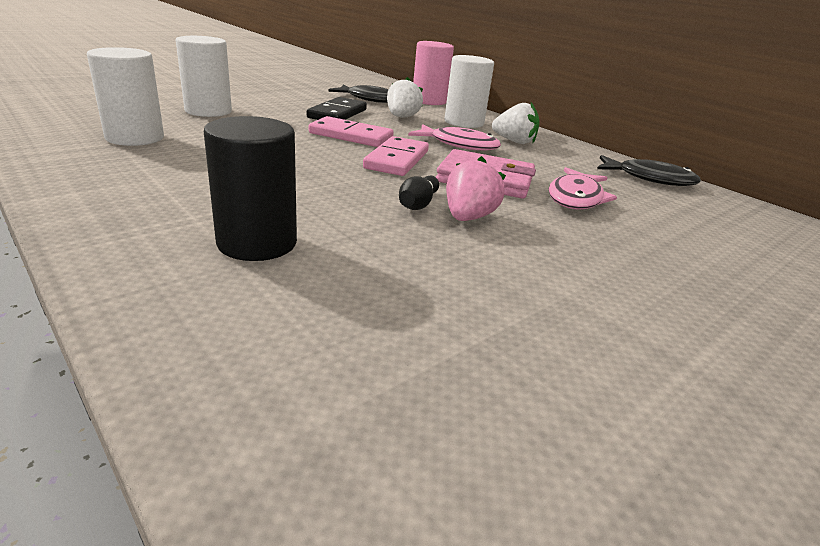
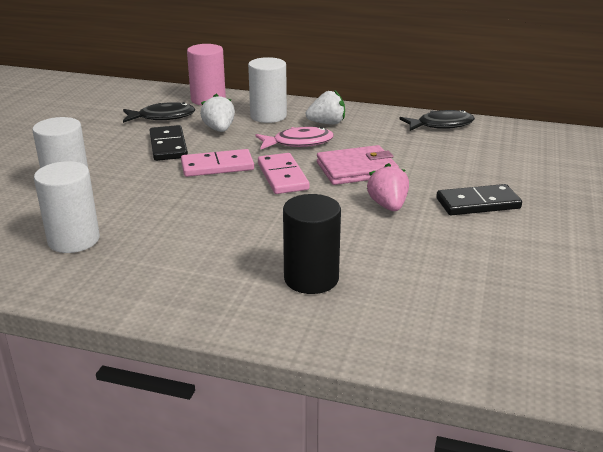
camera: 30 degrees left, 0 degrees up
(418, 204) = (349, 209): black bowling pin -> none
(576, 198) = (422, 162): pink fish -> none
(594, 257) = (478, 203): none -> black domino

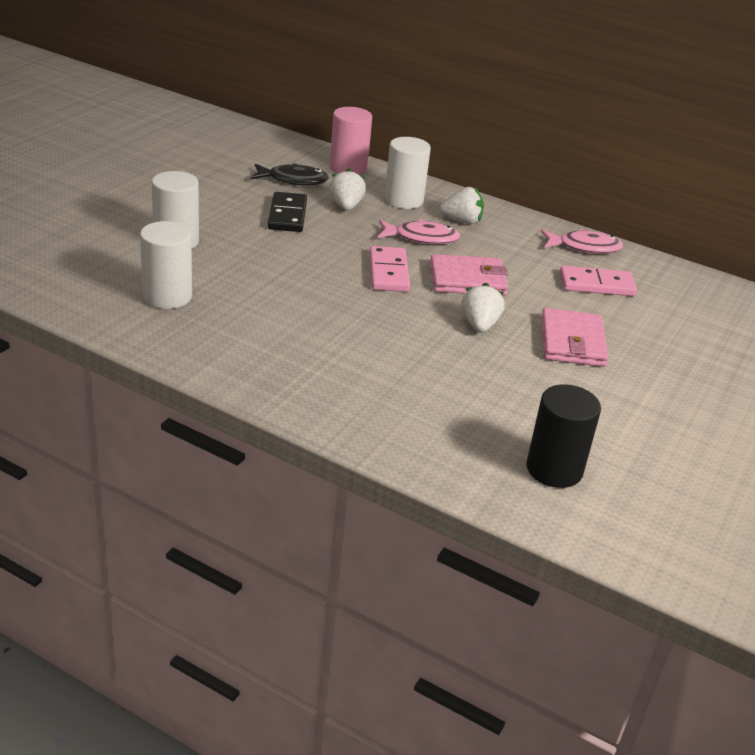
camera: 10 degrees right, 5 degrees up
(217, 166) = (328, 248): pink domino -> pink domino (596, 284)
(311, 278) = (370, 380): black cylinder -> black cylinder (554, 469)
(388, 206) = (479, 325): pink strawberry -> white strawberry
(441, 125) = (584, 247): black fish -> pink fish
(478, 203) = (572, 342): black domino -> pink wallet

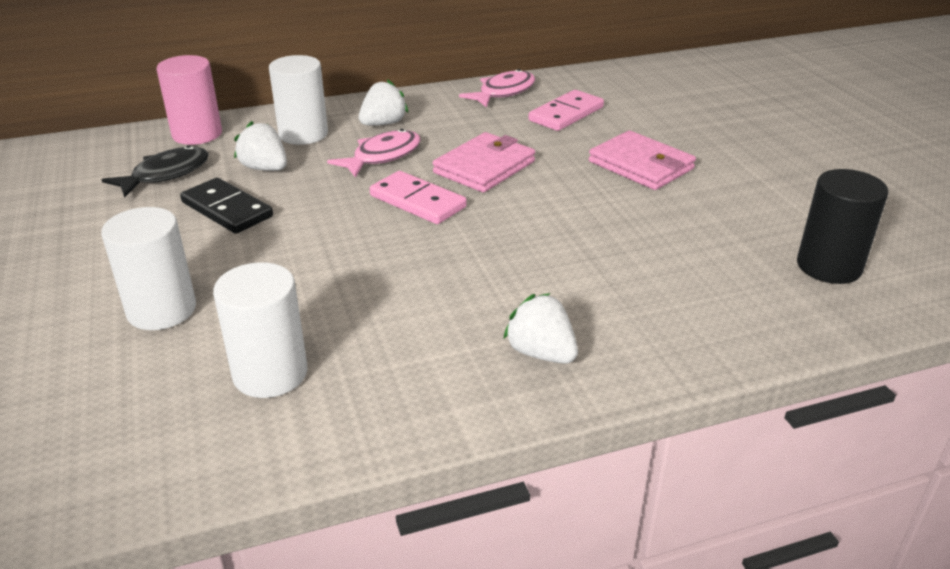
camera: 45 degrees left, 0 degrees up
(479, 325) = (566, 196): white strawberry -> white strawberry (541, 353)

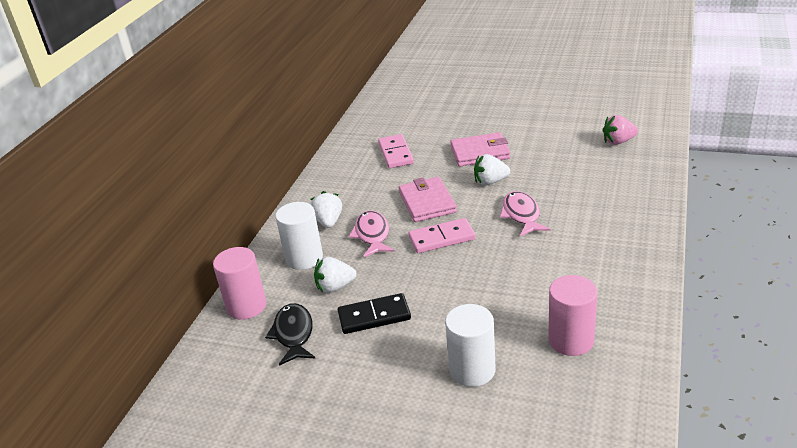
camera: 50 degrees left, 0 degrees up
(270, 373) = (571, 340): white cylinder -> pink cylinder
(503, 92) = (341, 164): pink fish -> pink fish (522, 215)
(541, 353) = (621, 245): white strawberry -> white strawberry (490, 182)
(829, 266) = (618, 141): black cylinder -> pink strawberry

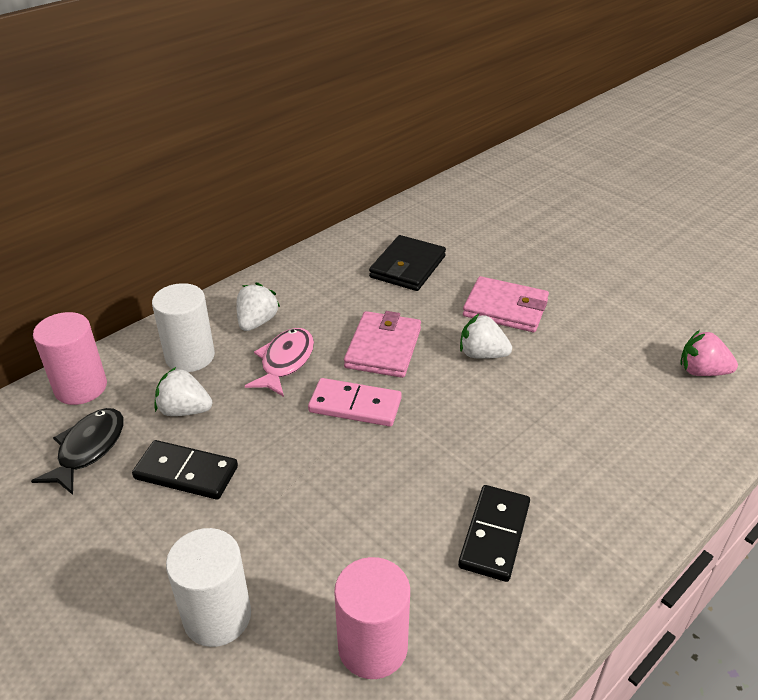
camera: 25 degrees right, 5 degrees up
(395, 153) = (407, 267): pink domino -> black wallet
(522, 215) = (478, 420): pink fish -> none
(584, 263) = (494, 535): none -> black domino

